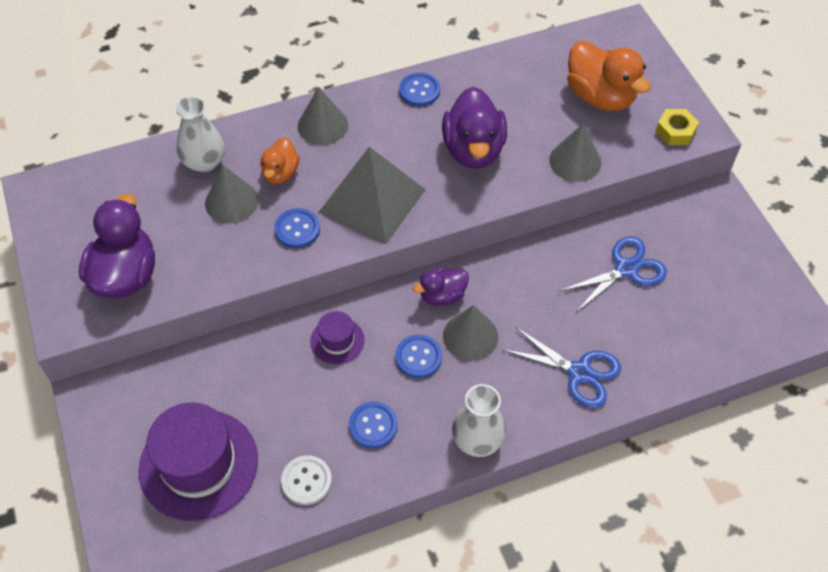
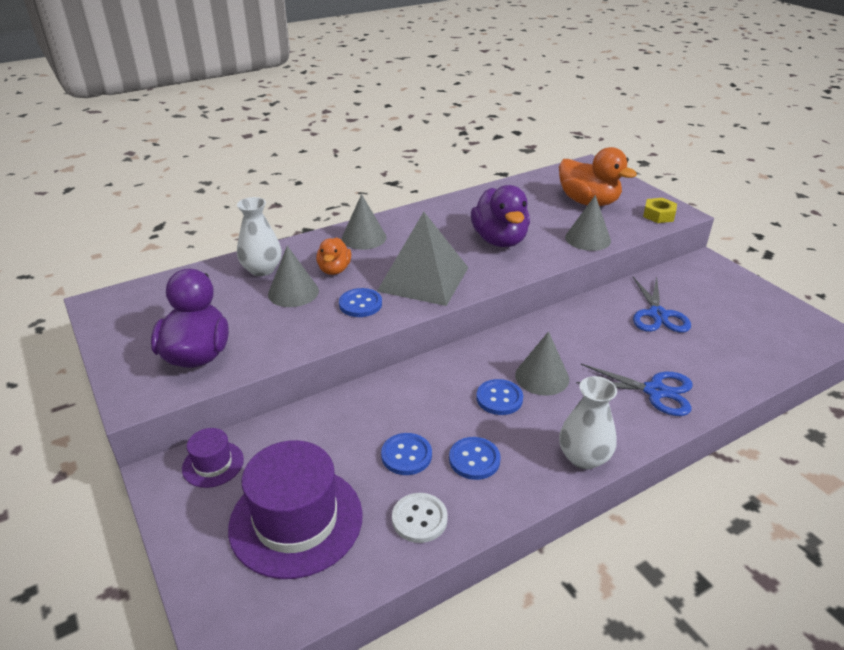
camera: 10 degrees left, 20 degrees down
(337, 340) = (416, 395): purple hat -> purple hat (213, 464)
(419, 91) = (440, 211): blue button -> blue button (406, 455)
(442, 295) = (504, 351): purple duck -> none
(626, 269) = (657, 315): blue scissors -> blue scissors turned 135 degrees clockwise

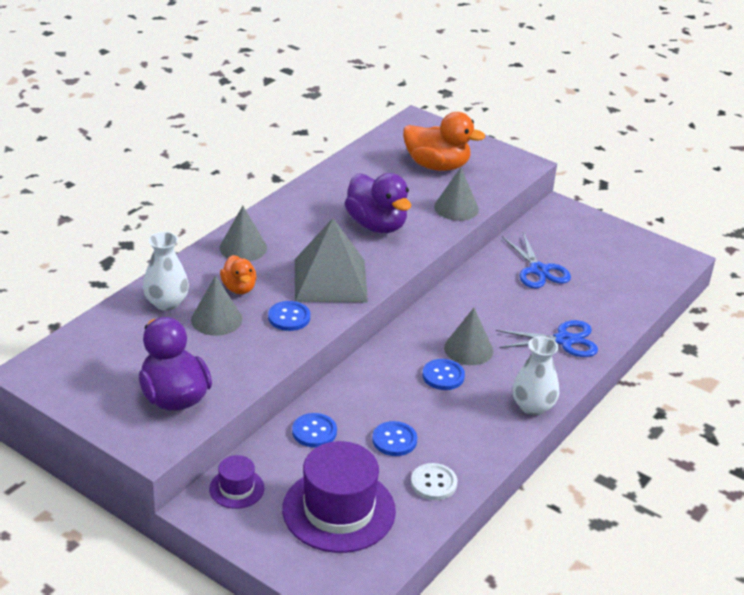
camera: 25 degrees left, 0 degrees up
(474, 459) = (450, 429): blue button -> blue button (314, 432)
(658, 215) = (508, 169): yellow nut -> none

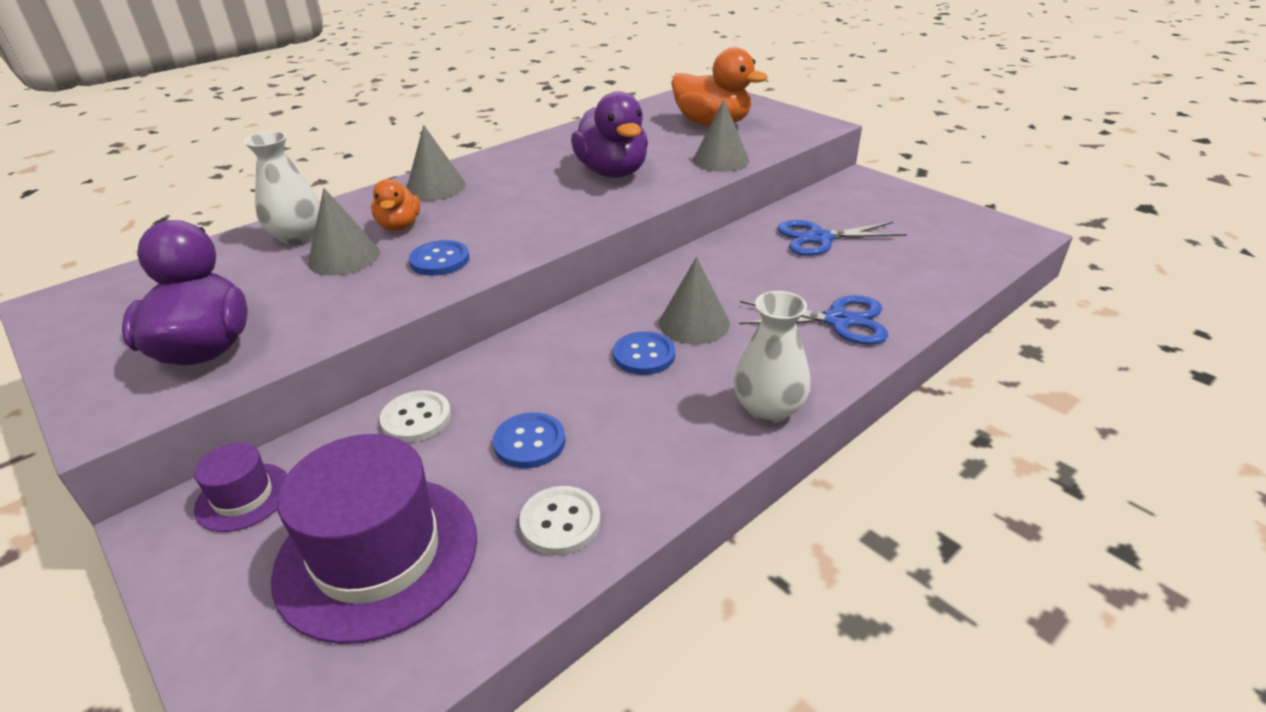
camera: 15 degrees right, 0 degrees up
(314, 432) = (416, 418): blue button -> white button
(330, 280) = (521, 223): grey pyramid -> none
(538, 270) = (819, 238): blue scissors -> blue scissors turned 90 degrees clockwise

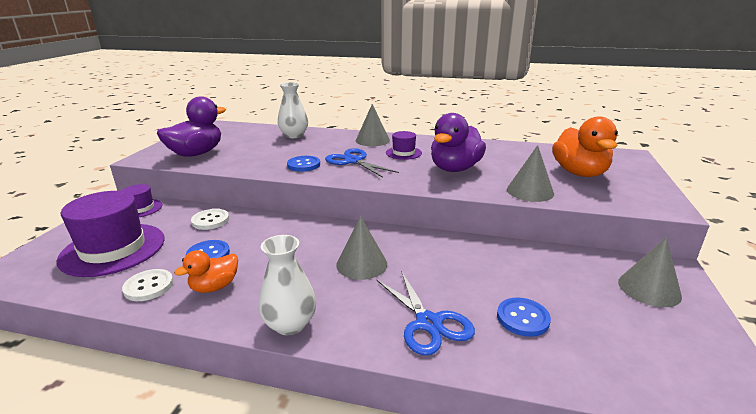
camera: 55 degrees right, 10 degrees down
(344, 257) = (286, 148): grey cone -> grey cone (649, 289)
(399, 226) = (325, 147): orange duck -> orange duck (214, 287)
(517, 183) = (403, 153): none -> purple hat
(644, 355) = (311, 259): blue button -> blue button (522, 318)
(819, 238) = (537, 278): blue scissors -> blue scissors (353, 161)

